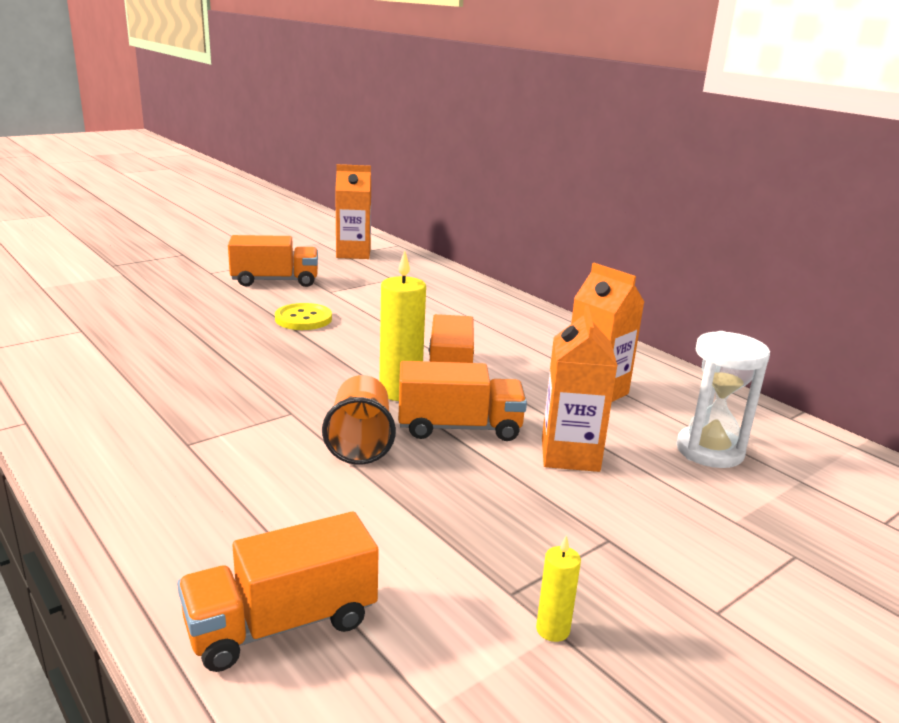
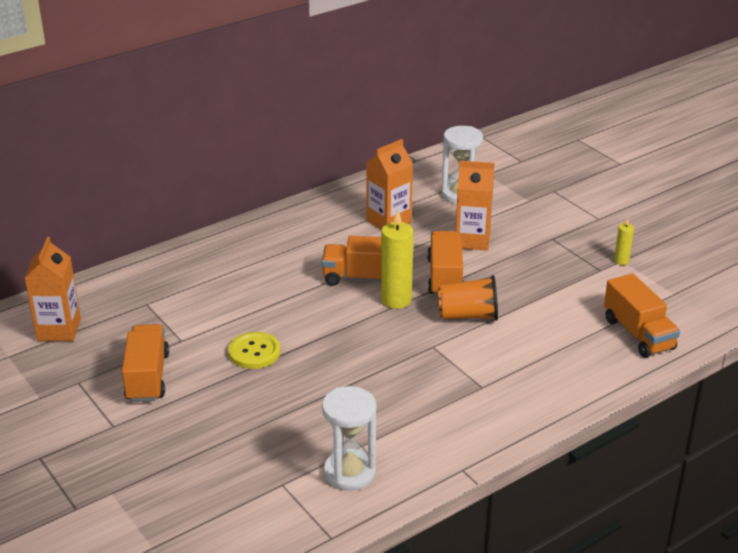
camera: 85 degrees left, 10 degrees up
(73, 360) = (350, 473): none -> white hourglass

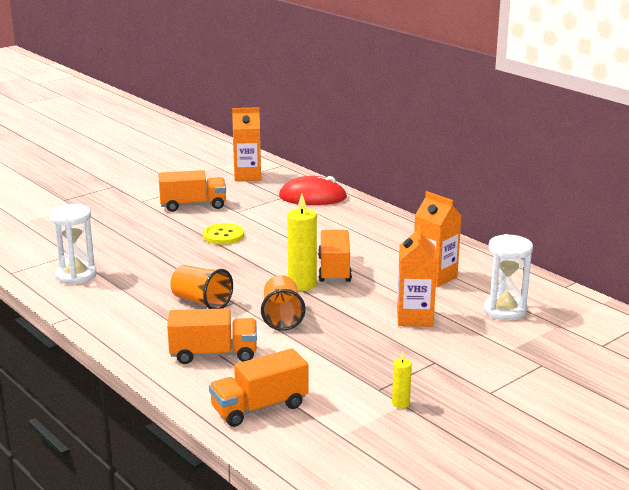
camera: 85 degrees right, 10 degrees down
(155, 281) = (312, 197): none -> red mouse
(431, 368) = (201, 302): none -> orange cup
(445, 277) = (343, 305): orange truck -> orange truck (213, 354)

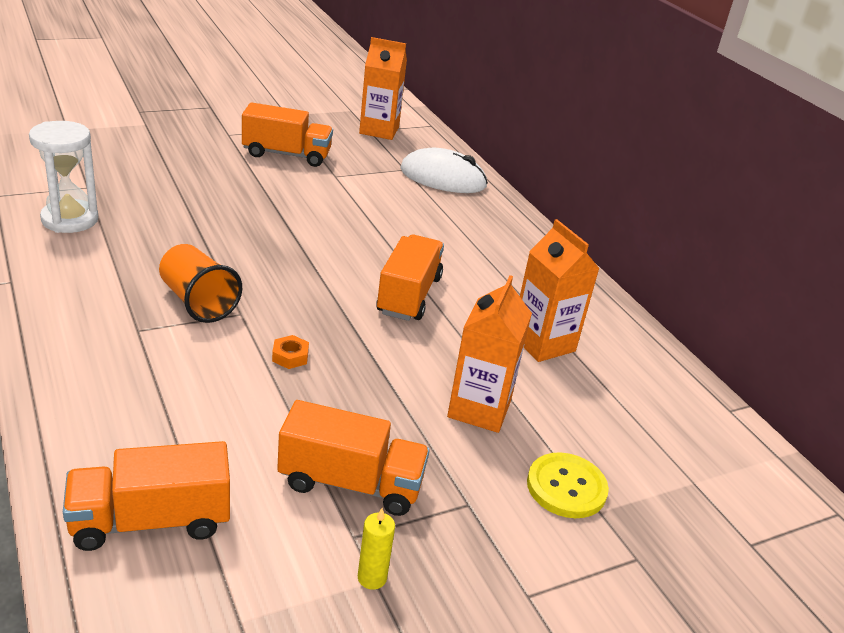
camera: 10 degrees right, 10 degrees up
(213, 354) = (153, 397): orange truck -> orange truck (351, 483)
(223, 235) = (295, 206): yellow button -> yellow button (566, 487)
(282, 317) = (290, 356): orange cup -> orange nut
(302, 284) = (351, 308): yellow candle -> none
(312, 197) = (443, 178): red mouse -> white mouse
(505, 310) = (620, 431): white hourglass -> none

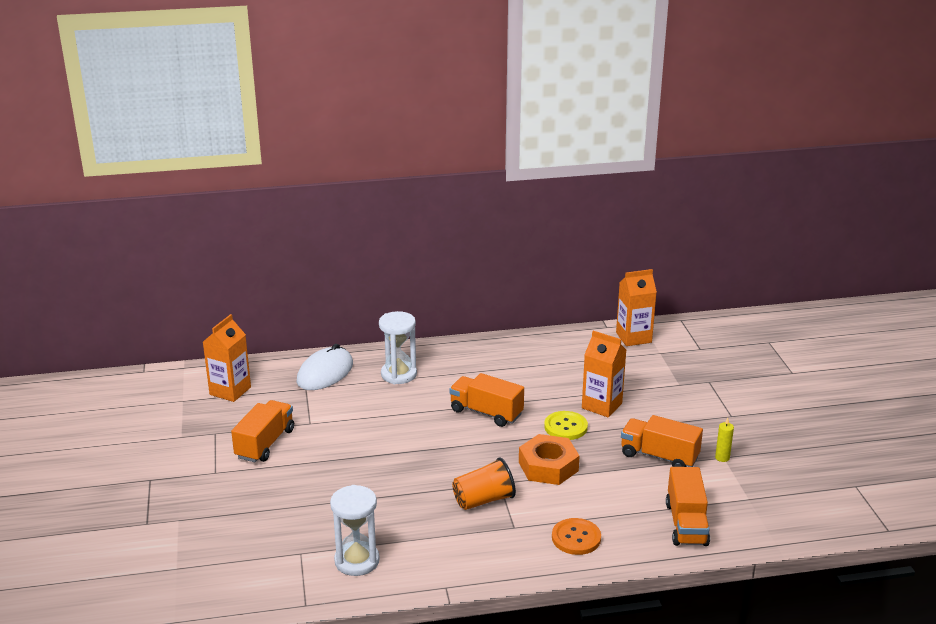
camera: 70 degrees left, 5 degrees down
(111, 389) = (576, 538): none -> orange button
(290, 356) = (548, 466): orange nut -> orange nut, size x2.42
(351, 483) = (659, 456): orange truck -> orange truck turned 90 degrees counterclockwise
(467, 224) = (398, 374): none -> white hourglass
(543, 343) = (543, 372): orange carton -> orange carton (633, 337)
(566, 487) = (663, 390): yellow button -> yellow button (565, 427)

